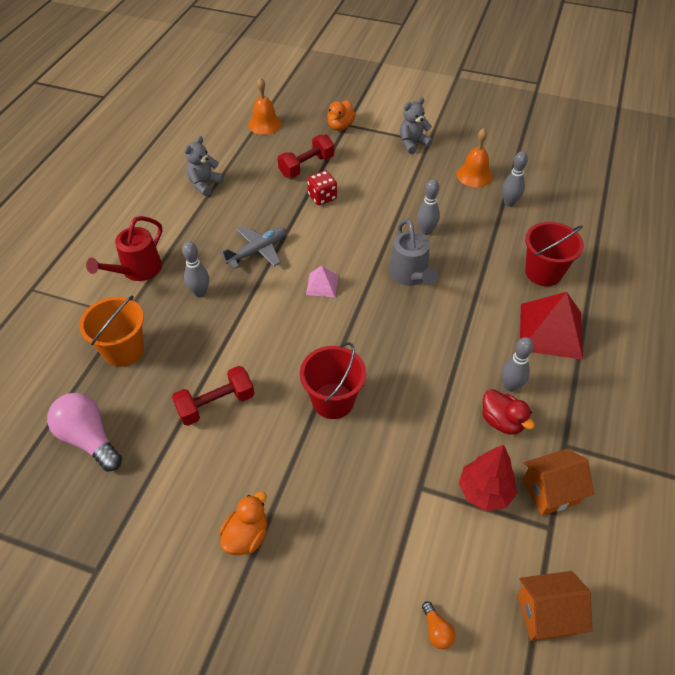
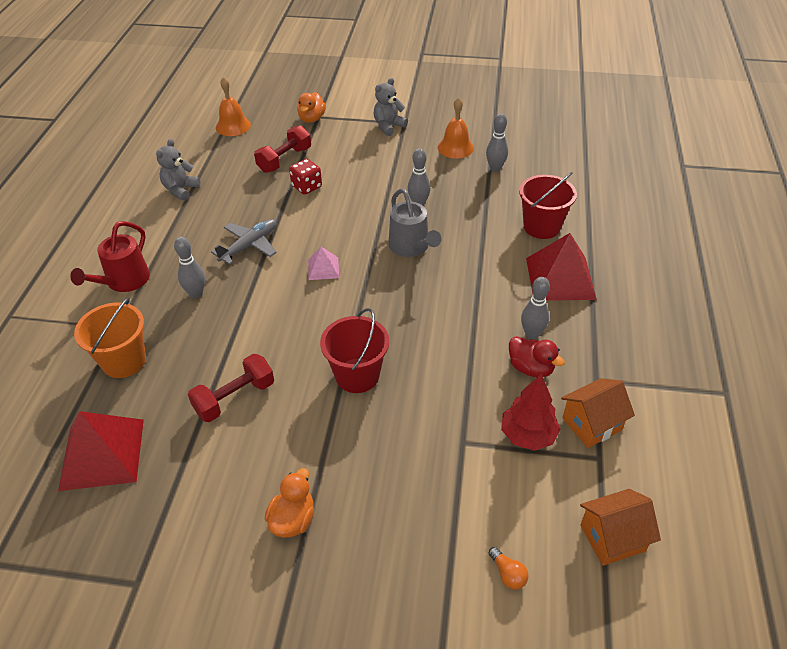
camera: 10 degrees left, 5 degrees down
(89, 438) = (102, 453): pink light bulb -> red pyramid

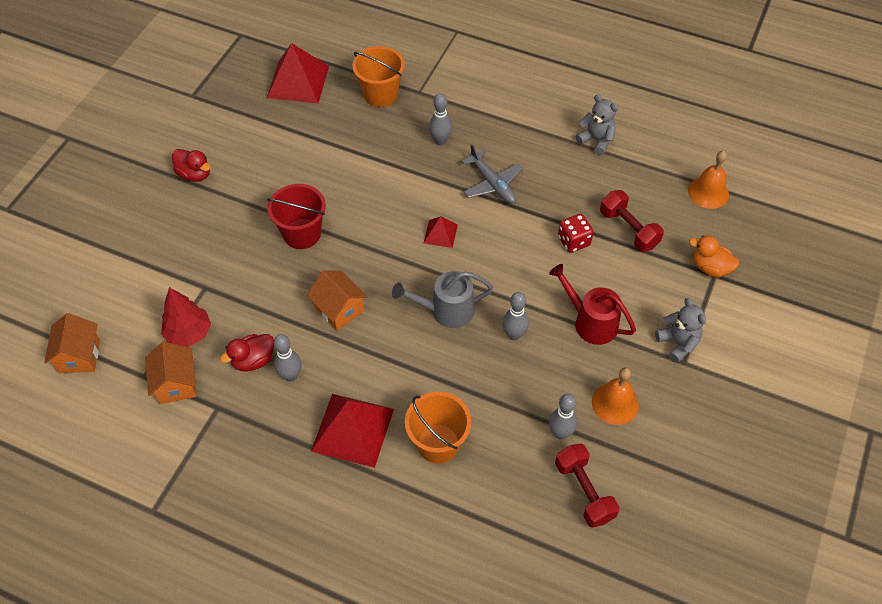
camera: 105 degrees right, 10 degrees up
(124, 281) = (473, 96): red watering can -> red watering can (590, 322)
(235, 398) = (314, 155): red dumbbell -> red dumbbell (584, 491)
(293, 519) = (195, 174): orange duck -> red duck
(323, 268) = (440, 233): pink pyramid -> red pyramid
(441, 319) = (339, 309): none -> orange house
(508, 574) = (91, 282): orange light bulb -> none
(541, 227) = (438, 443): red bucket -> orange bucket

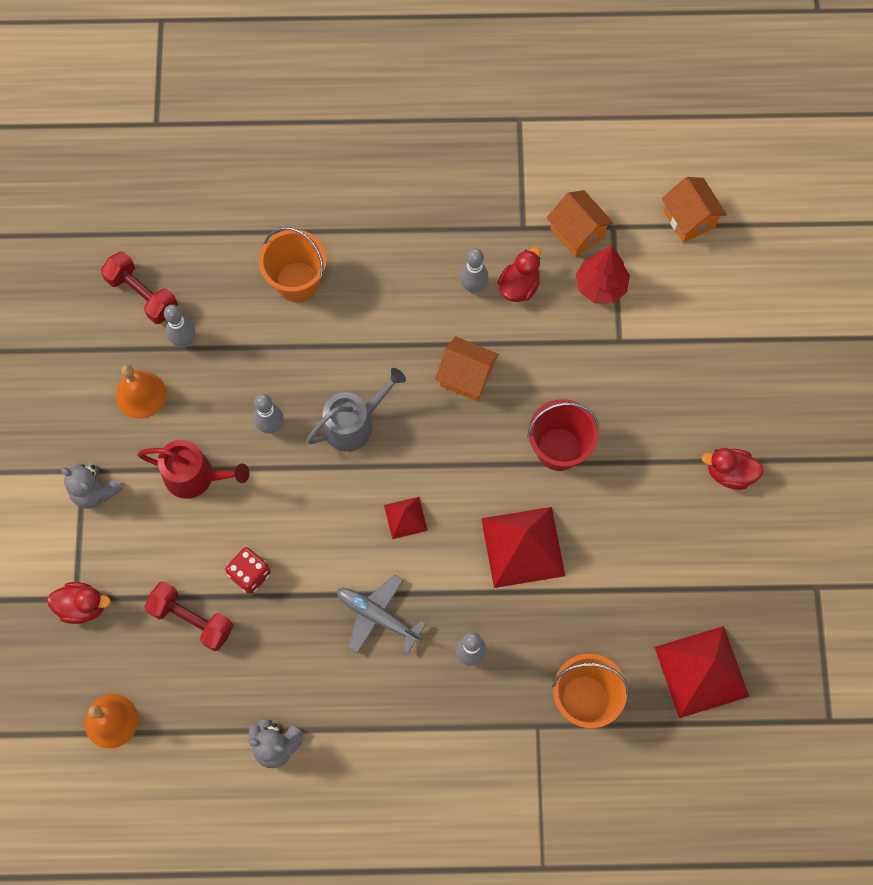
camera: 155 degrees right, 15 degrees up
(353, 429) = (384, 261): red pyramid -> red pyramid (523, 547)
(710, 267) = (82, 606): orange duck -> red duck

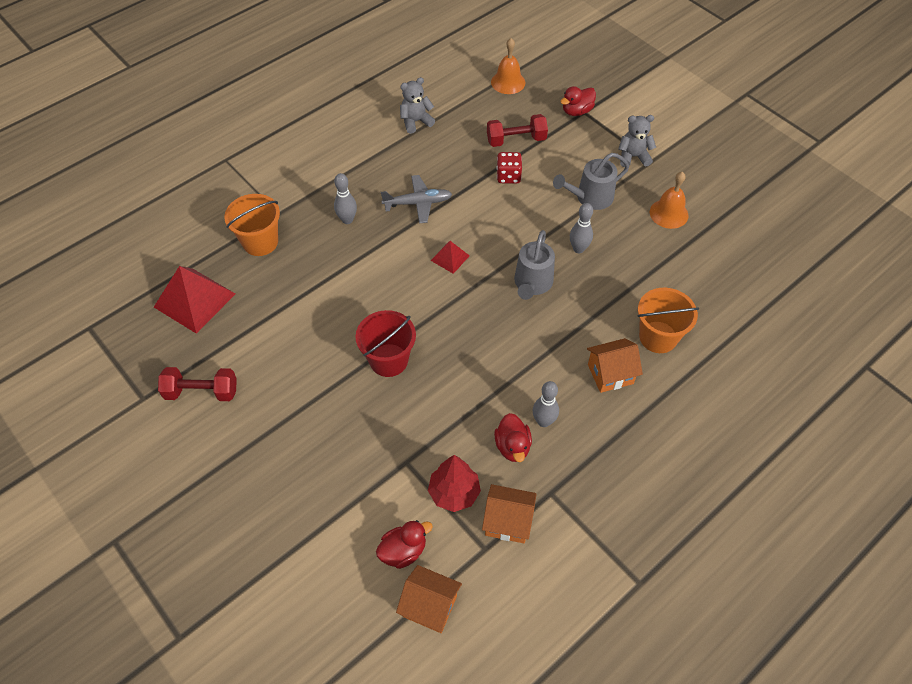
camera: 140 degrees right, 15 degrees down
(142, 294) = (735, 262): red dumbbell -> red dumbbell (201, 392)
(184, 341) = (681, 256): grey bowling pin -> none
(195, 476) = (590, 197): red watering can -> grey watering can
(466, 376) = (491, 360): orange house -> orange house (610, 374)
(523, 547) = (363, 290): red pyramid -> none
(729, 473) = (255, 428): red duck -> red duck (403, 551)

